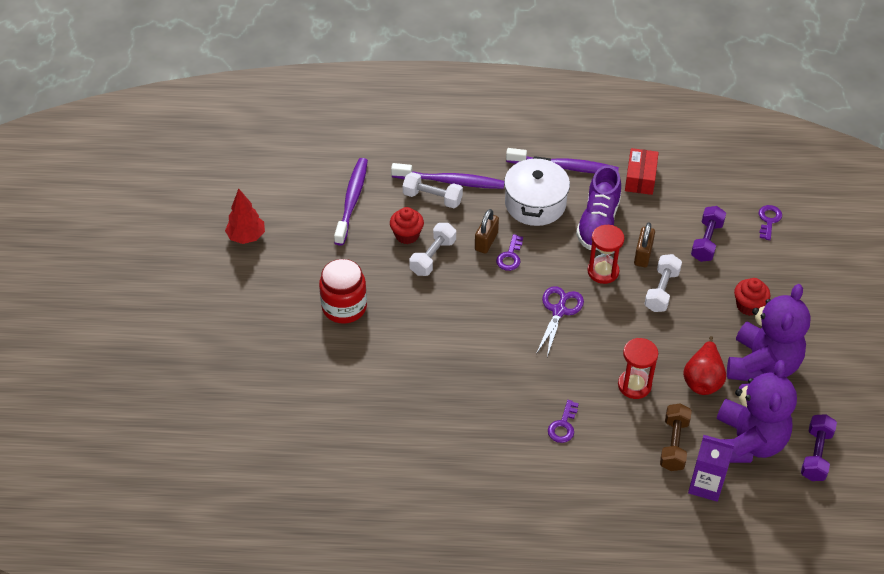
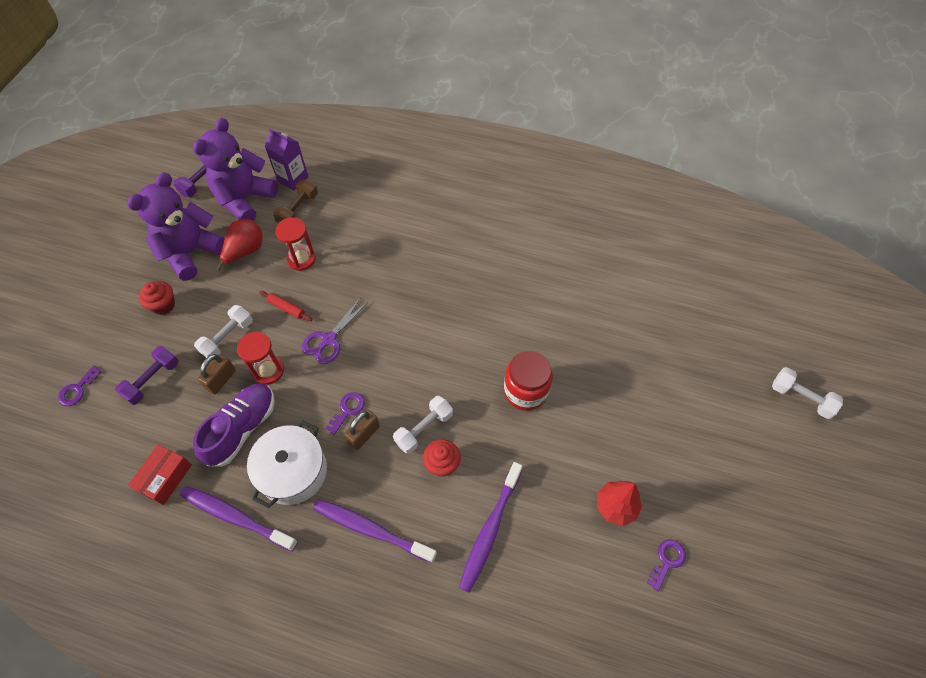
camera: 165 degrees left, 10 degrees up
(432, 198) = (399, 509): white dumbbell -> white dumbbell (801, 398)
(563, 426) = (373, 241): purple key -> purple key (667, 561)
(619, 331) = (286, 308): none -> red rolling pin

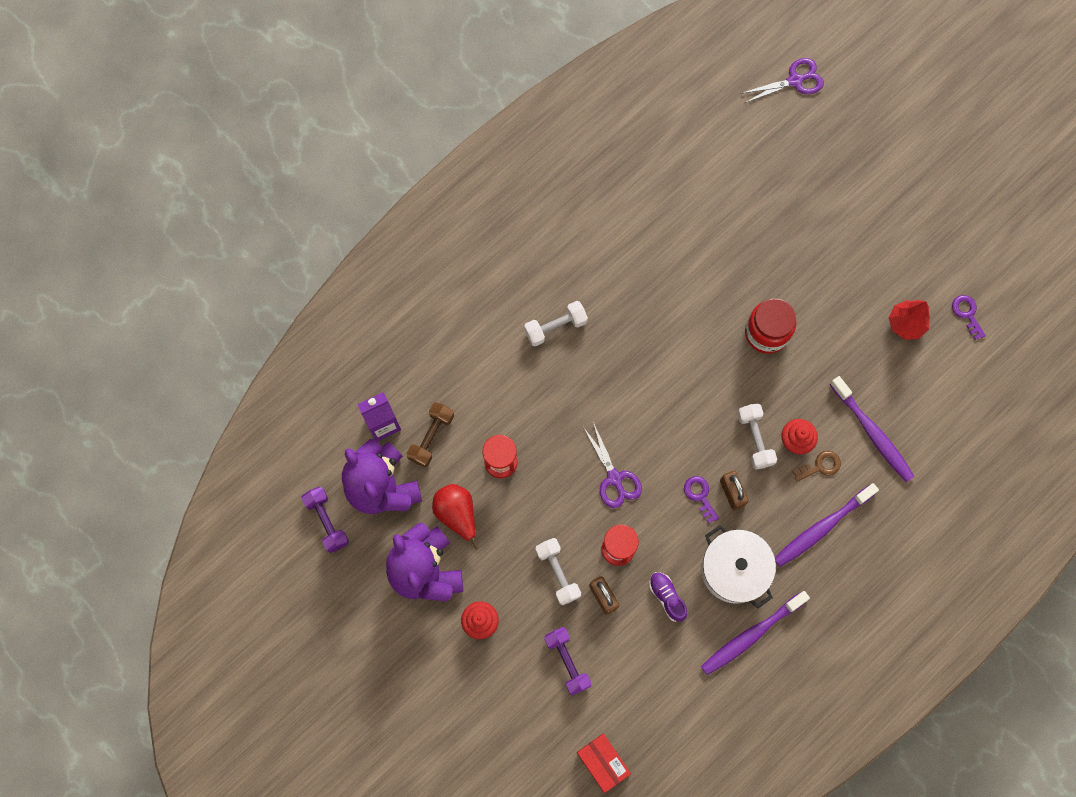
camera: 60 degrees left, 15 degrees up
(77, 389) = (538, 737): purple key -> none
(165, 478) = (680, 683): red box -> red box (603, 762)
(242, 428) = (667, 597): purple shoe -> purple shoe, size x0.56
(286, 308) = (554, 502): red rolling pin -> none
(298, 210) = (431, 437): brown dumbbell -> brown dumbbell turned 60 degrees clockwise
(430, 498) = (820, 466): none -> brown key
(759, 305) = (795, 81): none -> purple scissors
(801, 398) = (896, 115): white dumbbell -> white dumbbell (555, 327)

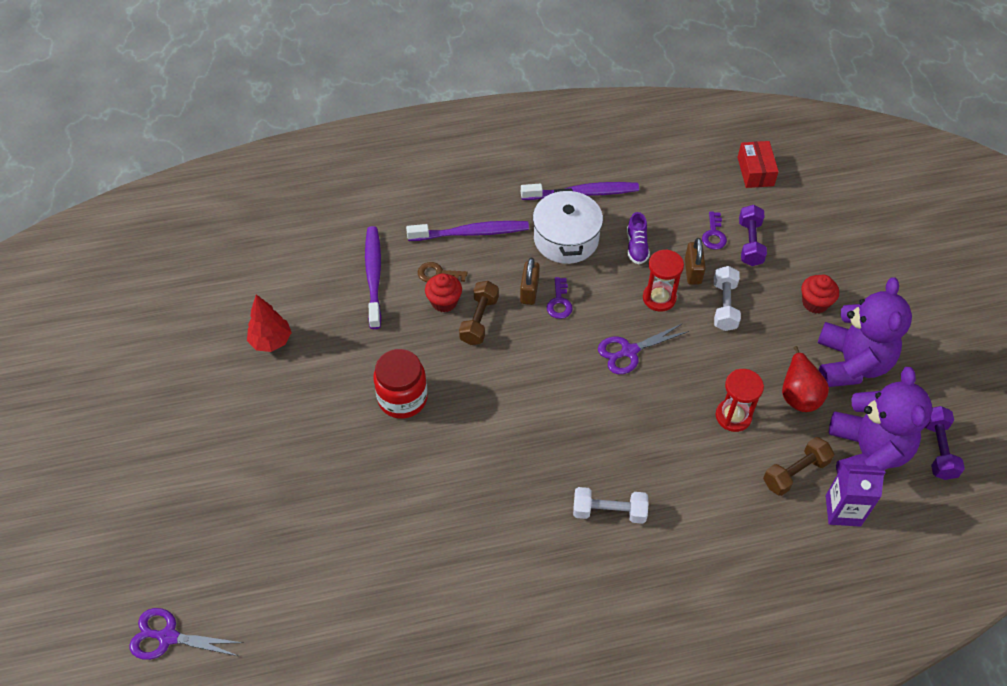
camera: 150 degrees left, 20 degrees down
(614, 478) = (629, 351): purple scissors -> purple scissors turned 120 degrees counterclockwise
(755, 439) = (479, 320): white dumbbell -> brown dumbbell
(967, 314) = (211, 322): purple key -> purple key (714, 234)

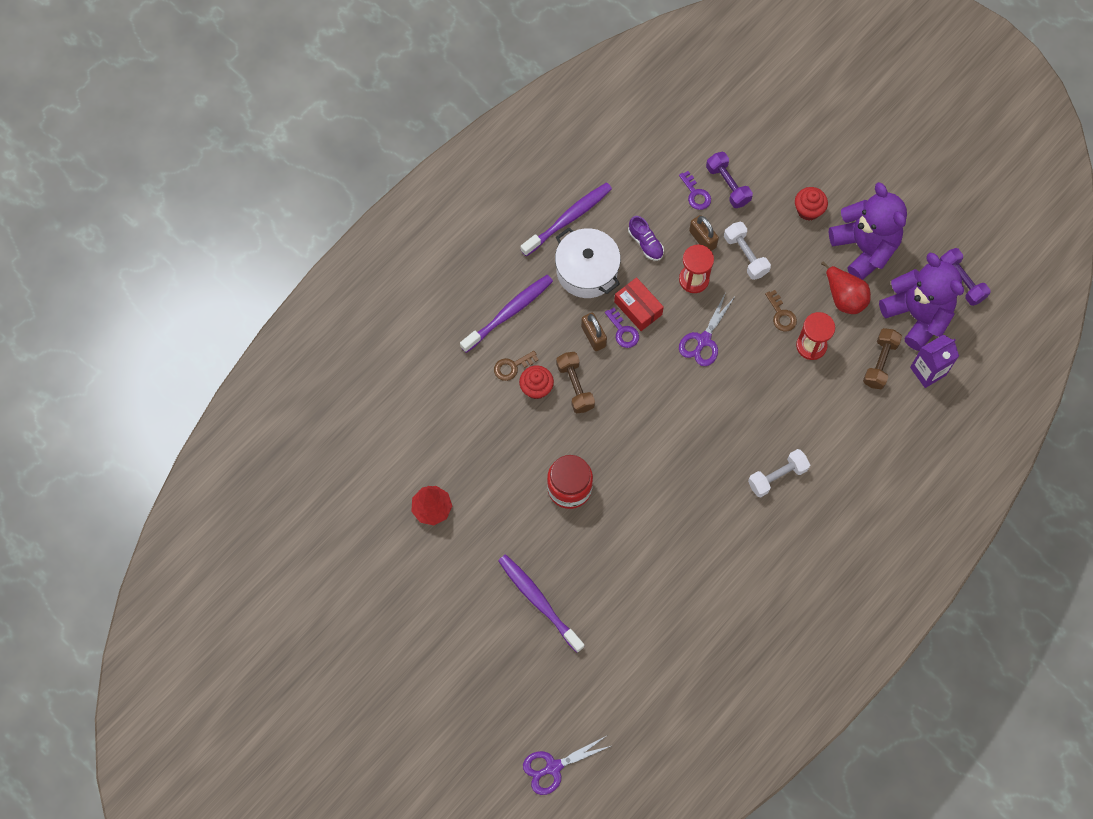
camera: 35 degrees left, 15 degrees up
(373, 276) = (463, 401): purple toothbrush -> purple toothbrush (539, 601)
(722, 373) = (781, 315): none -> brown key
(755, 171) = (688, 111): red box -> red box (638, 308)

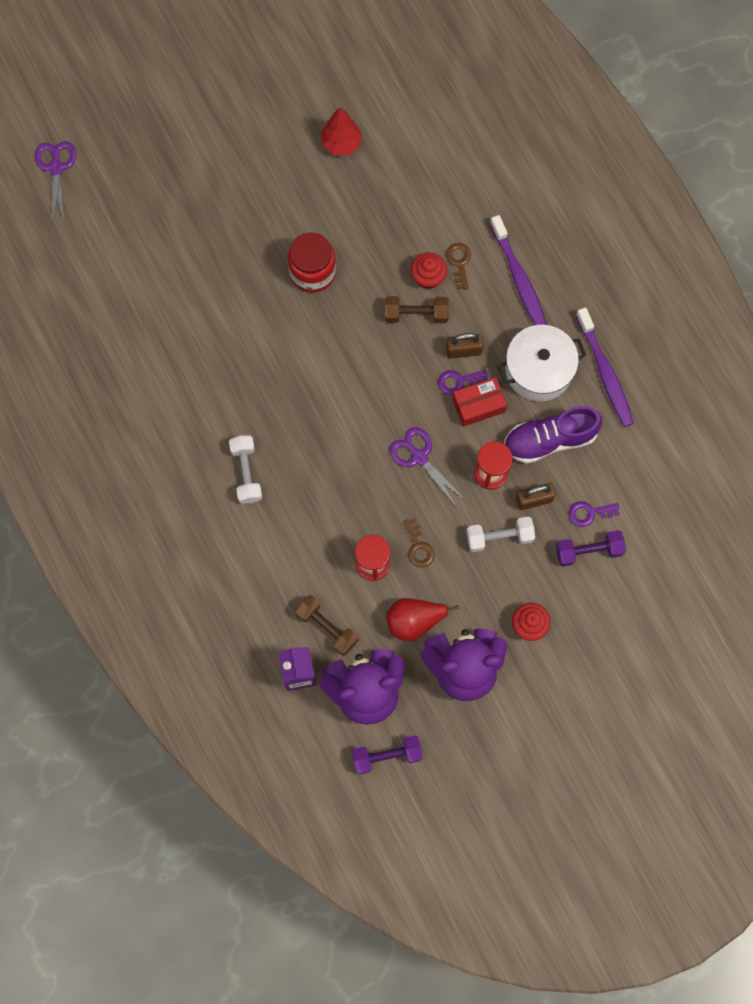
camera: 110 degrees right, 5 degrees up
(539, 601) = (213, 207): purple toothbrush -> none
(645, 243) = (549, 440): purple shoe -> purple shoe, size x1.78
(781, 315) = (418, 547): brown key -> brown key turned 105 degrees counterclockwise

